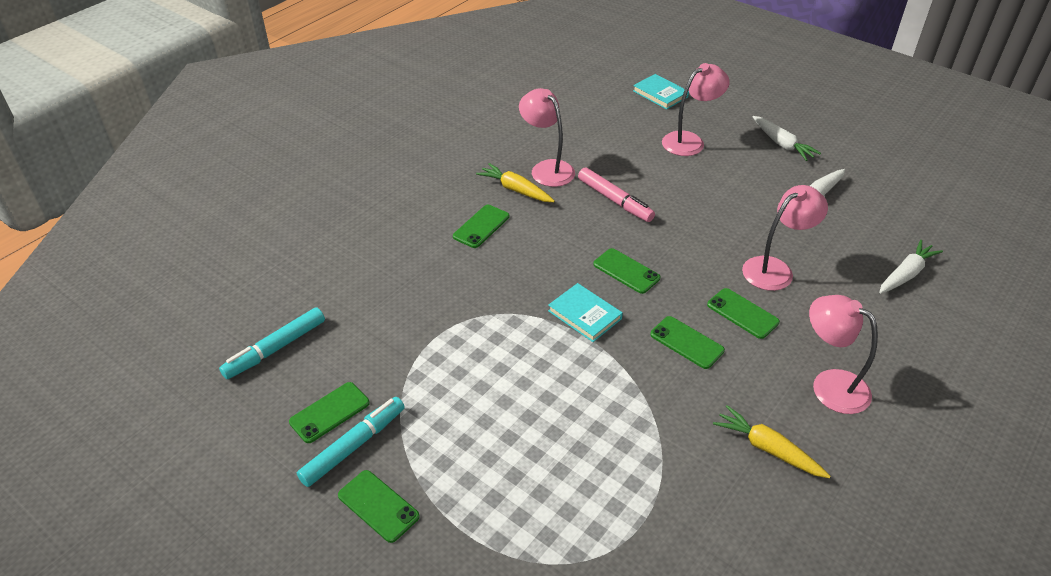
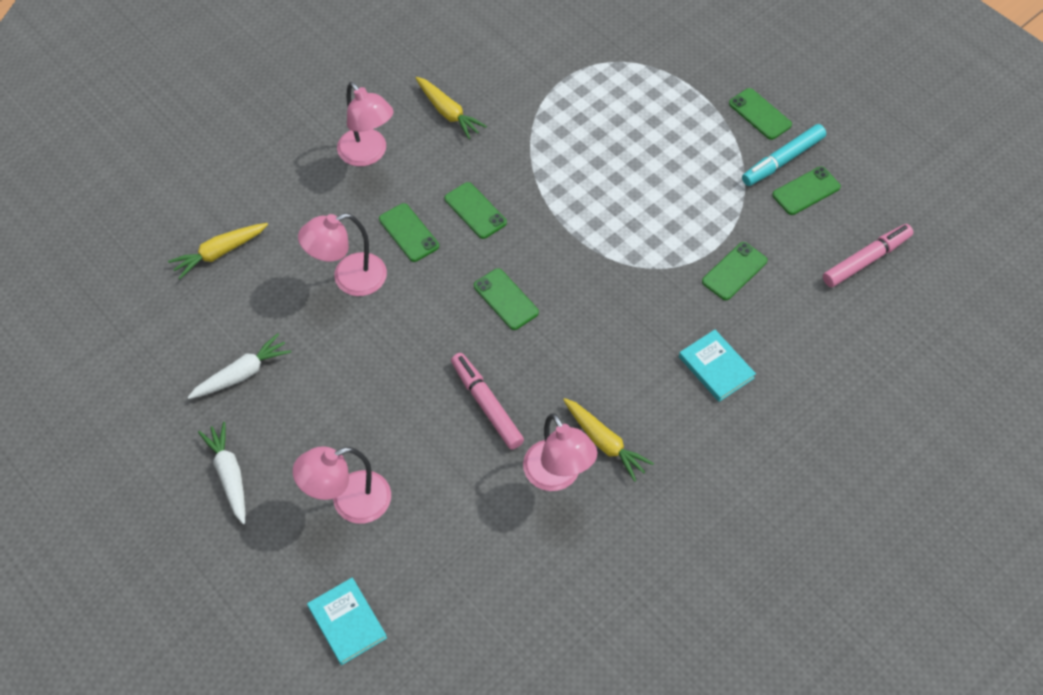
camera: 170 degrees left, 15 degrees up
(276, 348) = (865, 260): turquoise marker -> pink marker
(481, 226) = (654, 387): green phone -> green phone (734, 271)
(584, 315) = (563, 254): turquoise book -> turquoise book (716, 367)
(906, 274) = (219, 253): white carrot -> yellow carrot

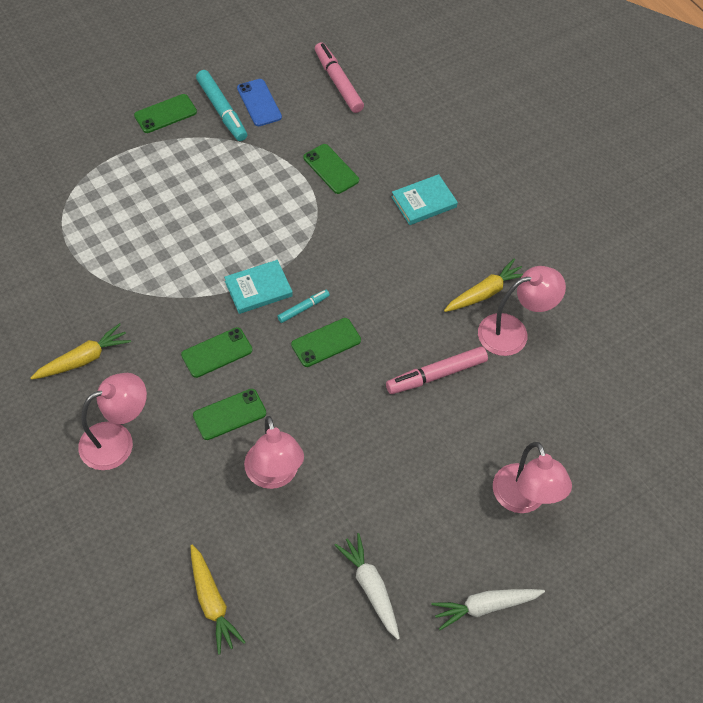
camera: 85 degrees left, 0 degrees up
(347, 622) = (638, 513): turquoise book -> turquoise book (258, 289)
(543, 273) = (303, 308): none -> turquoise marker
(806, 191) = (259, 103): green phone -> blue phone

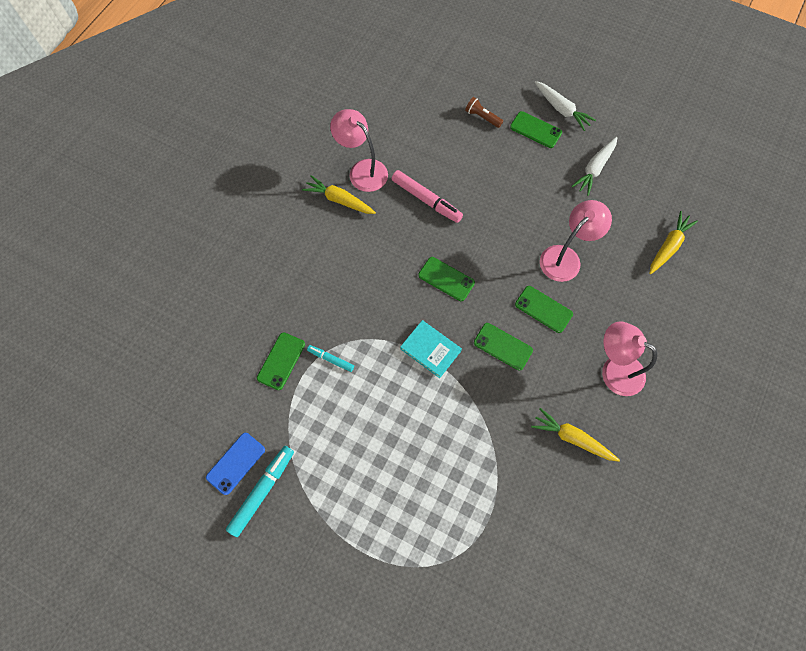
camera: 115 degrees left, 10 degrees up
(165, 114) = (293, 541): green phone -> green phone (535, 130)
(303, 308) = (428, 309): turquoise marker -> turquoise marker (331, 359)
(338, 83) = (176, 408): pink marker -> none
(424, 202) = (277, 276): turquoise book -> none
(523, 500) = (482, 117): pink lamp -> brown flashlight

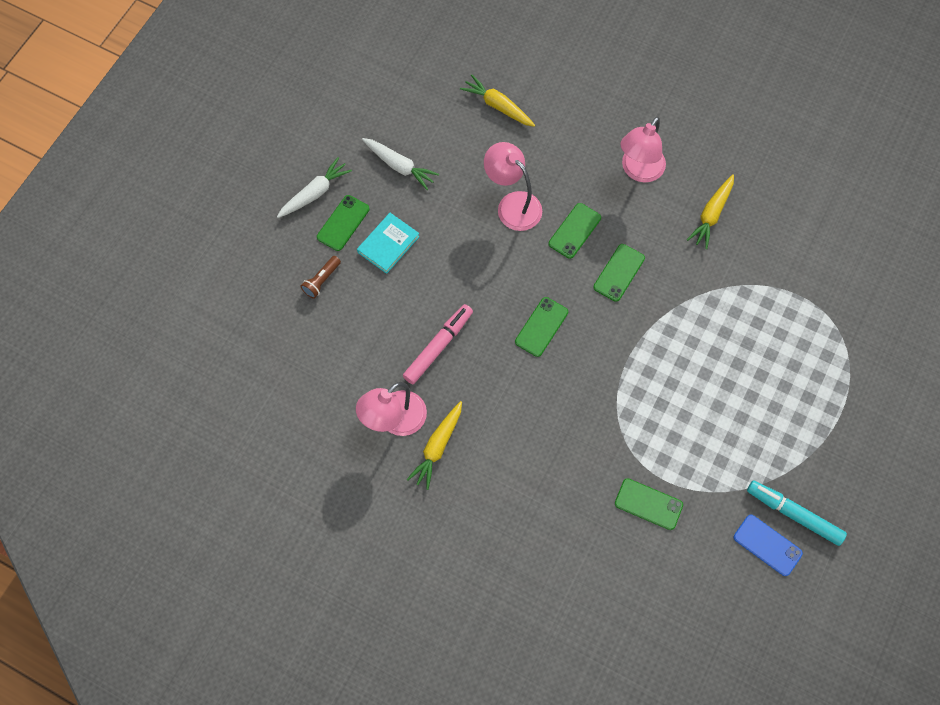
camera: 90 degrees left, 0 degrees up
(331, 359) = (643, 449): turquoise marker -> none
(430, 350) = (626, 344): turquoise book -> turquoise book (388, 244)

